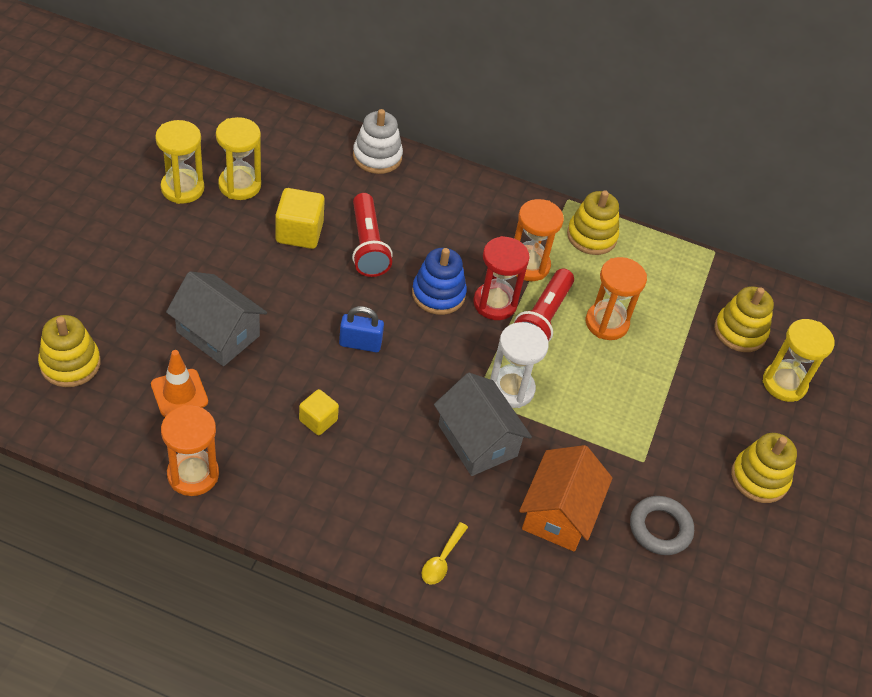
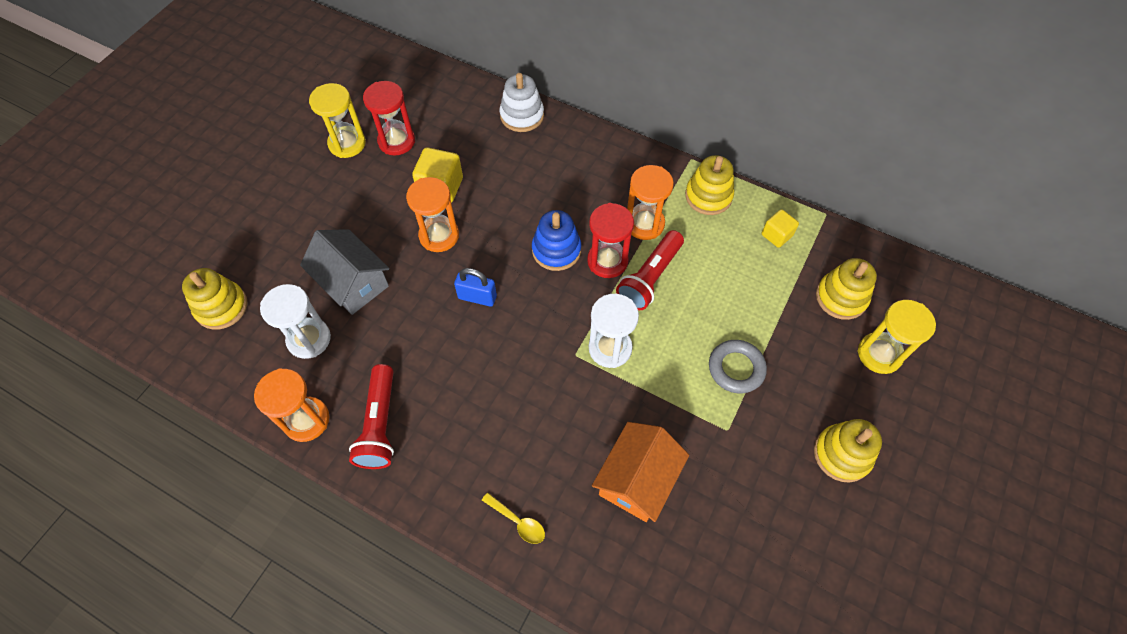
camera: 15 degrees right, 10 degrees up
(179, 393) = (309, 339): orange traffic cone -> white hourglass
(239, 185) = (396, 141): yellow hourglass -> red hourglass
(318, 420) = (427, 372): yellow cube -> yellow cube (776, 235)
(367, 245) = (499, 201): red flashlight -> red flashlight (380, 424)
(442, 560) = (518, 522): yellow spoon -> yellow spoon turned 90 degrees counterclockwise
(477, 440) = (570, 399): grey house -> none
(606, 323) = (711, 284): orange hourglass -> orange hourglass (439, 236)
(660, 528) = (734, 503): grey ring -> grey ring (736, 368)

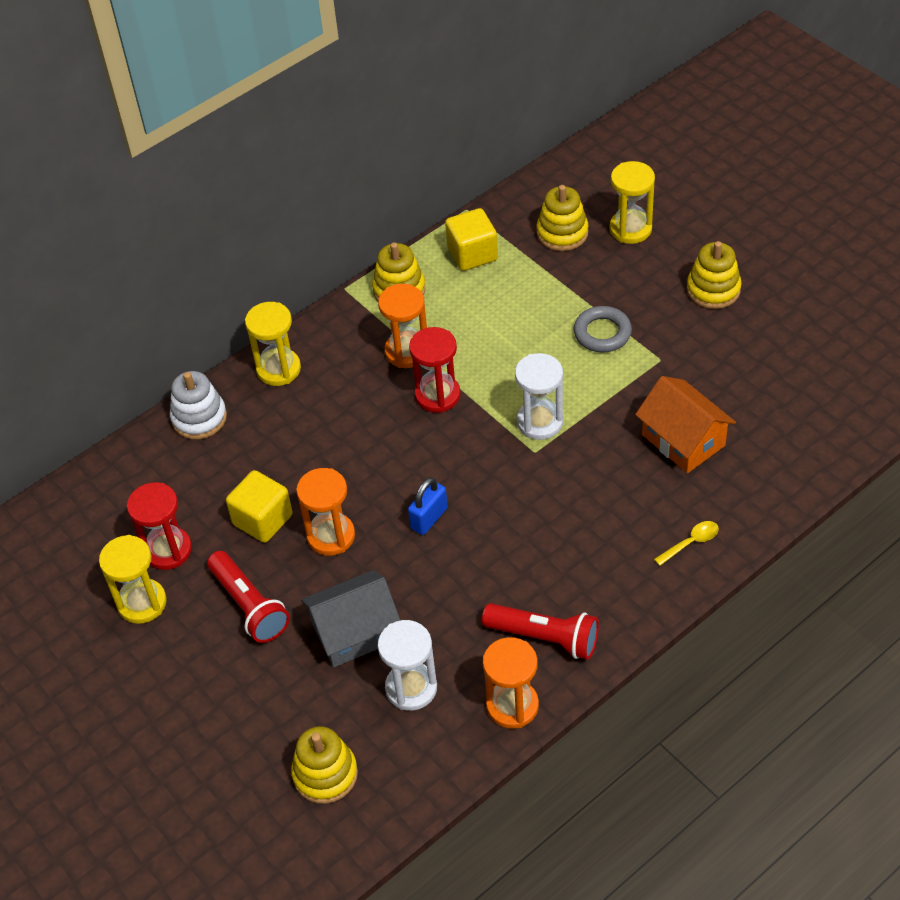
camera: 65 degrees left, 10 degrees down
(556, 250) = (403, 434): blue stacking toy -> none
(588, 146) = (278, 369): none -> yellow hourglass
(650, 278) = (474, 366): red flashlight -> red flashlight (249, 606)
(776, 235) = (472, 254): yellow cube -> yellow cube, size x1.61

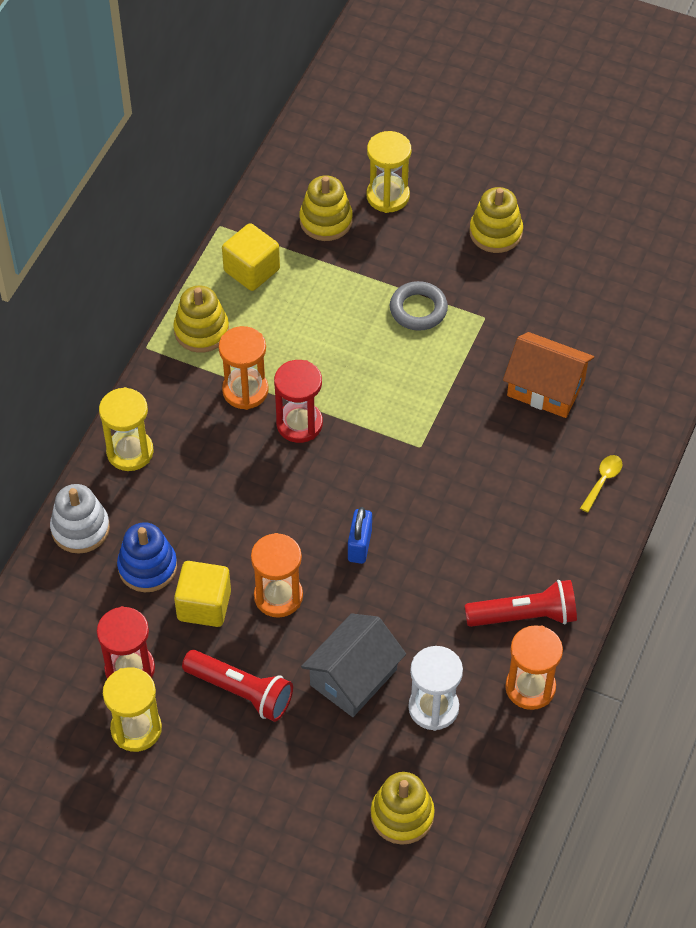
camera: 30 degrees left, 5 degrees up
(235, 470) = (147, 567): none -> blue stacking toy
(540, 422) = (409, 416): white hourglass -> none

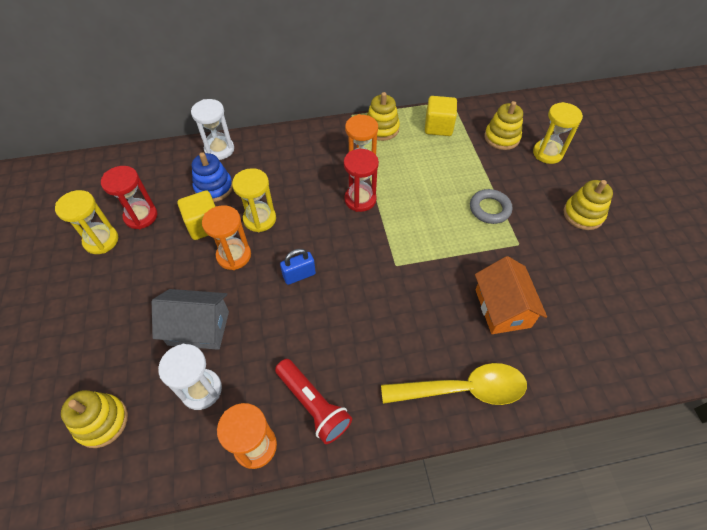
camera: 55 degrees right, 0 degrees up
(80, 529) = (219, 149): white stacking toy -> white hourglass
(130, 452) = (282, 142): yellow hourglass -> yellow hourglass (260, 219)
(240, 691) = (154, 275): red flashlight -> none
(603, 481) = (463, 389): yellow spoon -> yellow spoon, size x2.32

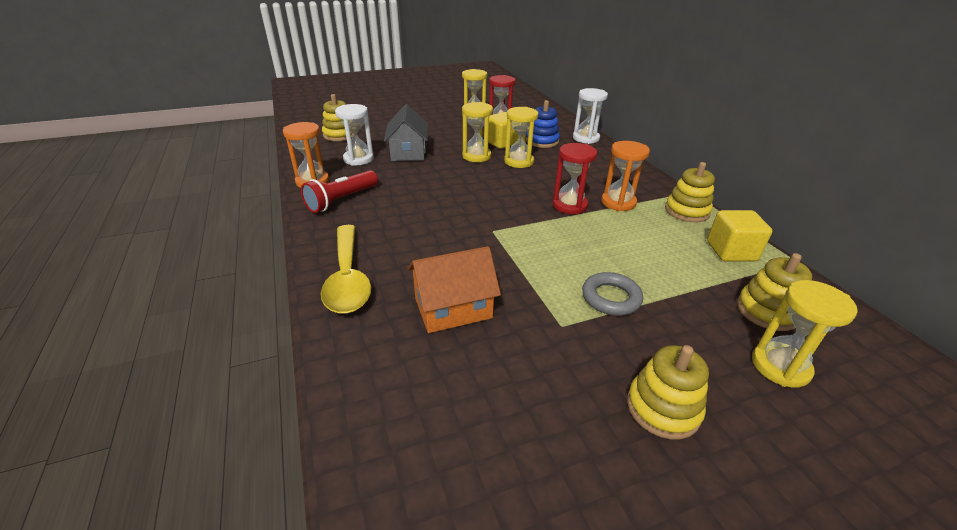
camera: 80 degrees right, 20 degrees down
(234, 255) = (476, 156): orange hourglass -> yellow hourglass
(299, 275) = (465, 183): blue padlock -> none

